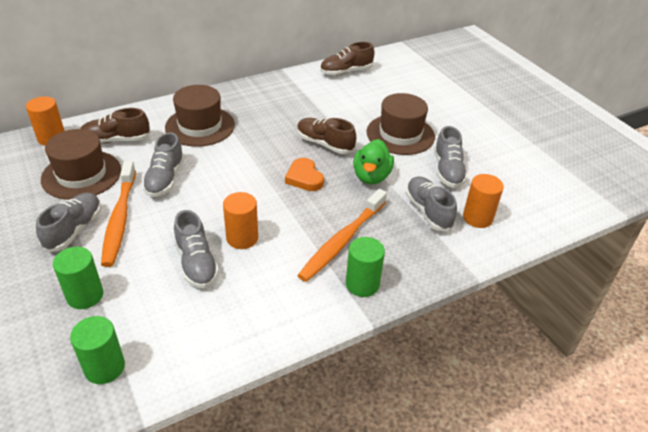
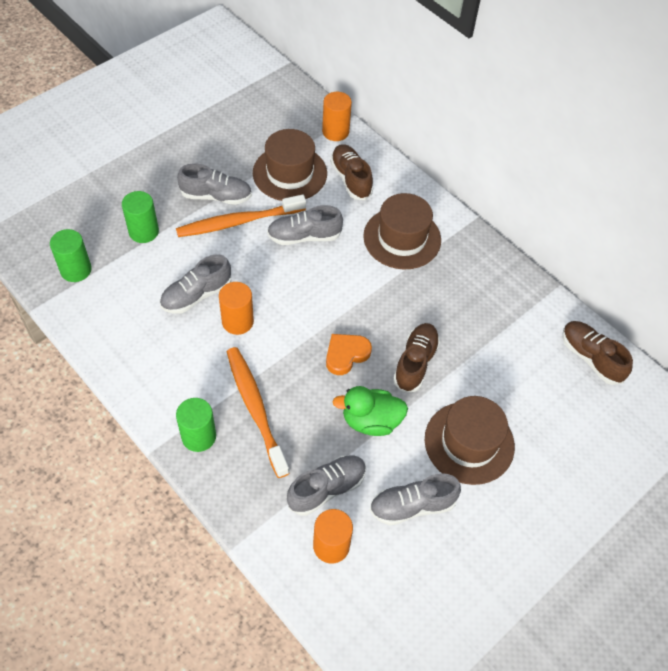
camera: 75 degrees right, 15 degrees up
(342, 241) = (255, 408): orange toothbrush -> orange toothbrush turned 45 degrees clockwise

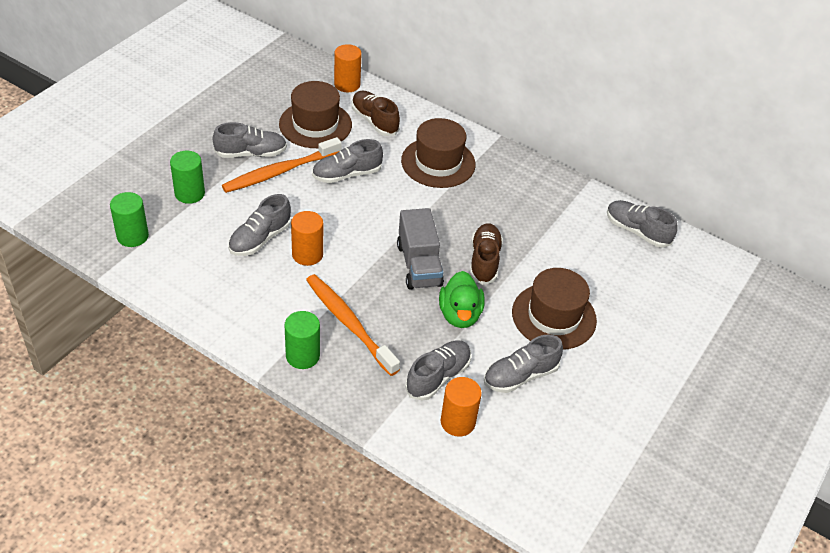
camera: 15 degrees left, 10 degrees down
(346, 355) = (419, 265): orange heart -> grey truck
(371, 421) = (460, 315): green duck -> green duck turned 75 degrees counterclockwise
(590, 358) = (637, 231): brown shoe -> grey shoe

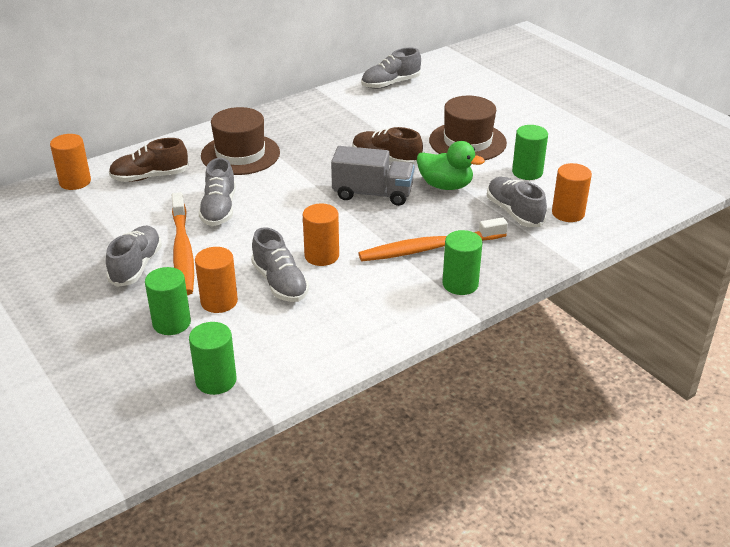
camera: 65 degrees left, 10 degrees down
(224, 211) = (219, 301): none -> orange cylinder
(315, 124) = (124, 214): brown hat -> none
(520, 376) = (527, 172): grey shoe -> green cylinder

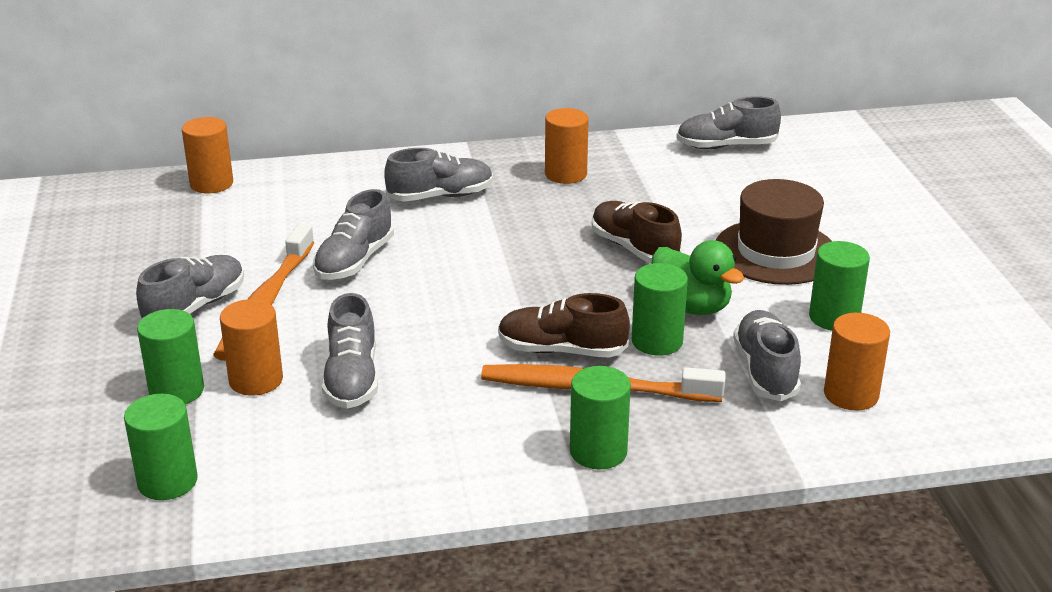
camera: 25 degrees right, 5 degrees down
(150, 177) = (304, 199): brown shoe -> brown shoe (562, 350)
(240, 154) = (440, 196): brown hat -> grey shoe
(321, 256) = (436, 357): orange cylinder -> orange cylinder (565, 174)
(372, 194) = (575, 291): grey truck -> none
(442, 211) = (657, 341): none -> green cylinder

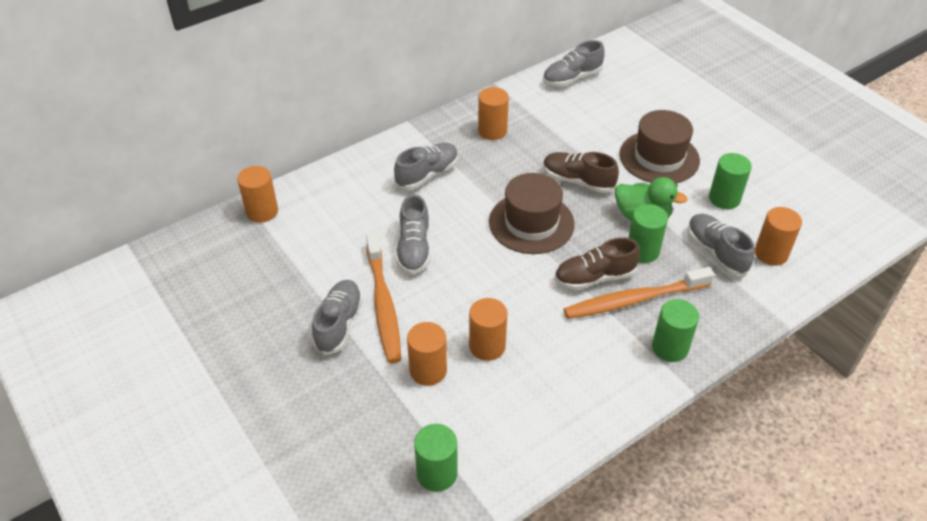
camera: 25 degrees left, 15 degrees up
(176, 390) = (383, 399): green cylinder -> none
(352, 378) = (487, 346): grey shoe -> orange cylinder
(529, 274) = (531, 223): none -> brown hat

